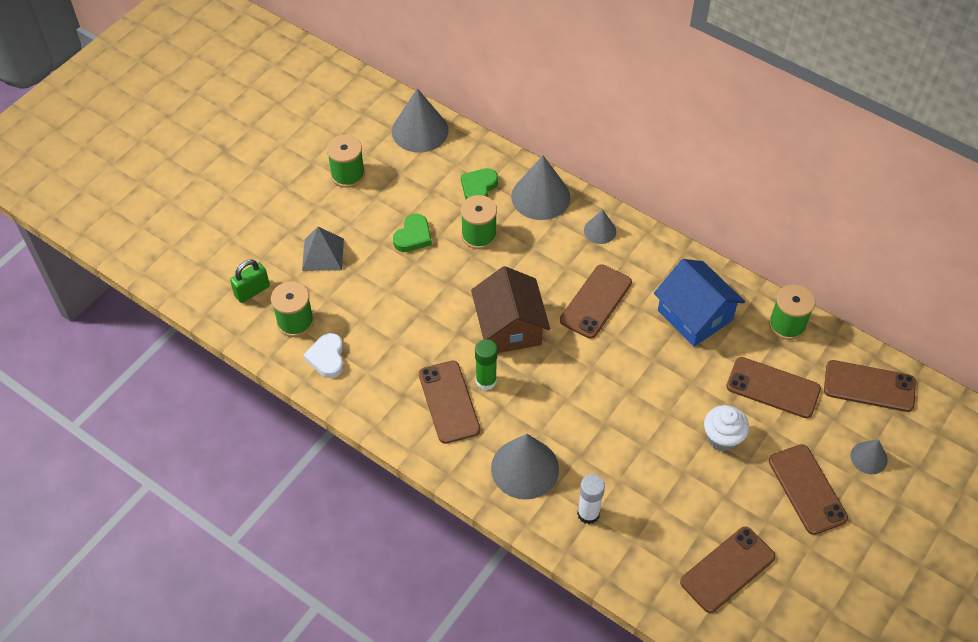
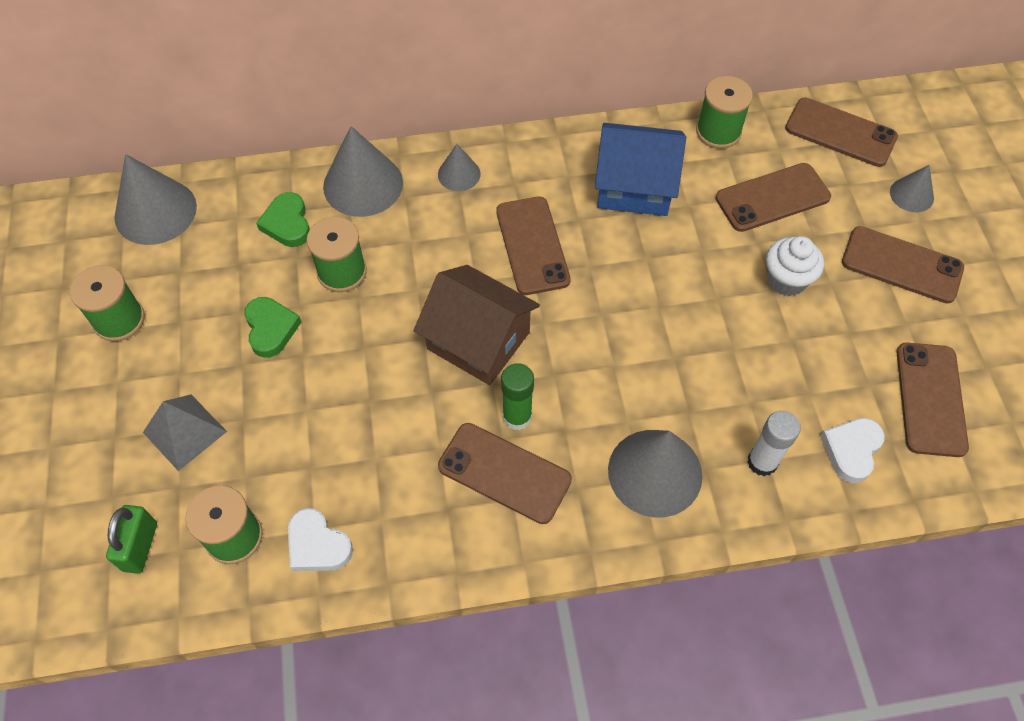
camera: 45 degrees left, 5 degrees up
(646, 552) = (851, 450): none -> white heart
(869, 386) = (840, 132): brown phone -> brown phone turned 60 degrees clockwise

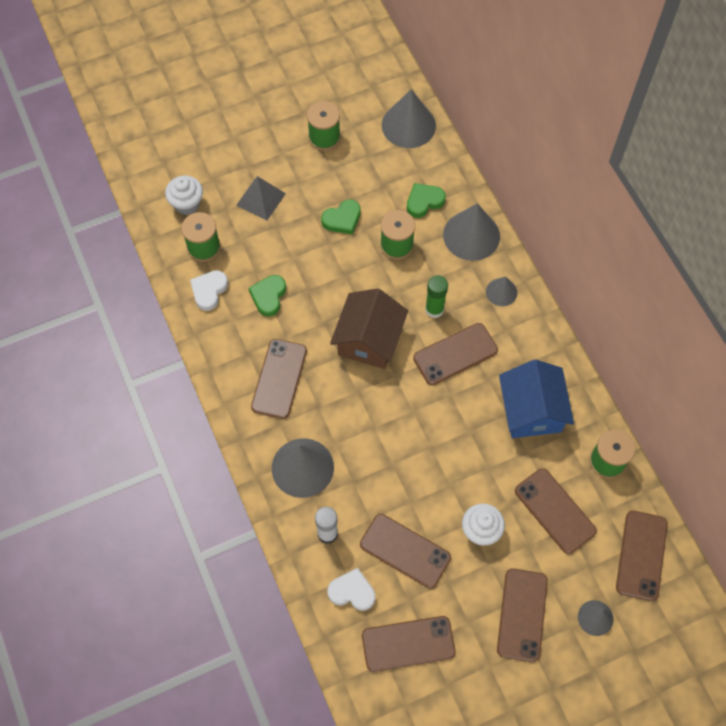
camera: 75 degrees right, 5 degrees up
(140, 547) = (187, 204): green padlock -> white cupcake
(360, 457) = (268, 296): none -> green heart
(517, 417) = (320, 376): green glue stick -> green glue stick (434, 309)
(801, 371) = (405, 551): none -> brown phone

